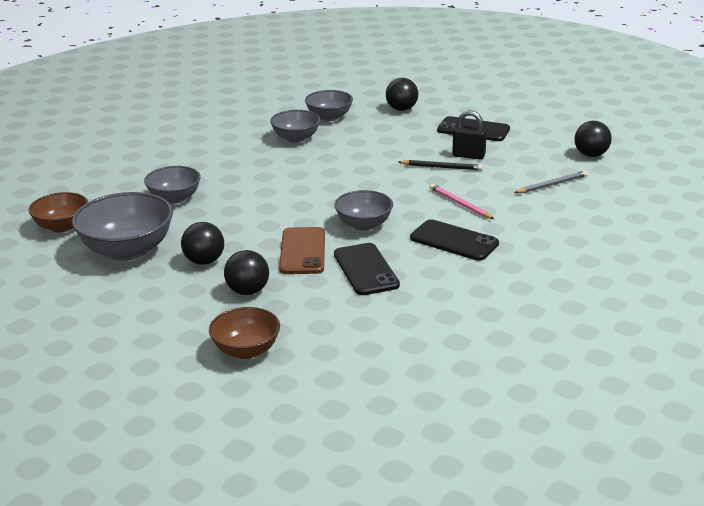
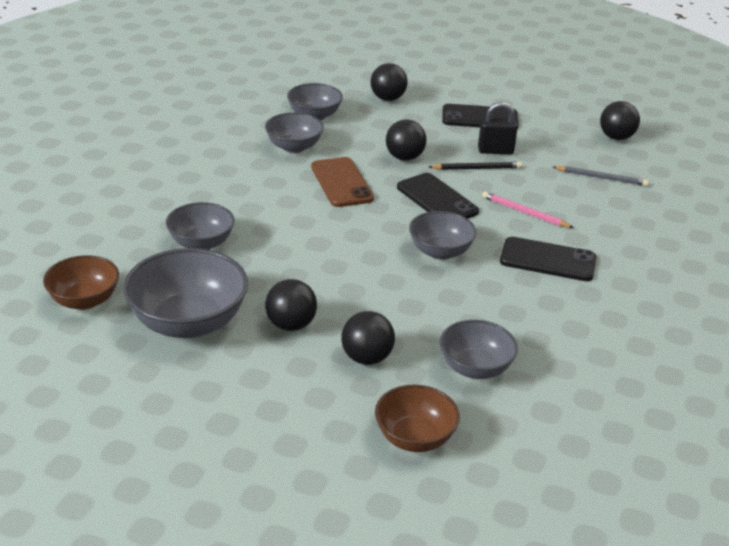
camera: 20 degrees left, 5 degrees up
(302, 251) = (395, 295): brown phone -> brown phone (341, 183)
(331, 310) = (475, 368): none -> grey bowl
(366, 270) = (479, 310): black phone -> black phone (437, 199)
(384, 154) = (404, 157): none -> black ball
(552, 185) = (601, 178): grey pencil -> grey pencil turned 60 degrees clockwise

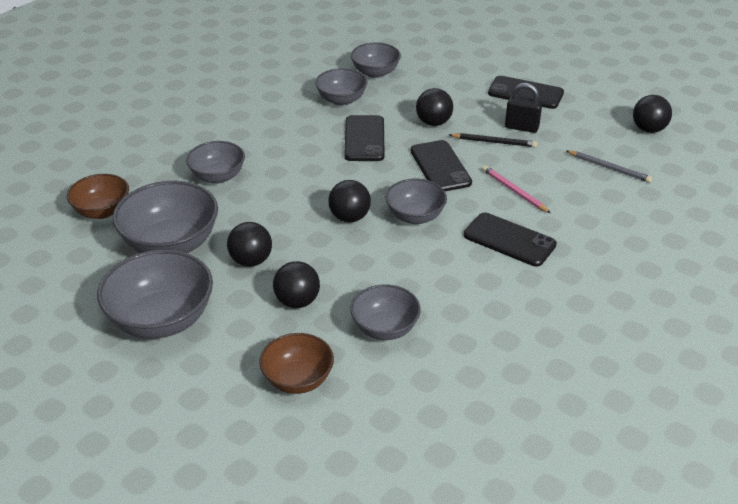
camera: 20 degrees right, 5 degrees up
(225, 405) = (161, 320): none -> grey bowl
(341, 183) = (364, 139): brown phone -> black phone
(388, 98) = (450, 64): black ball -> black ball (349, 217)

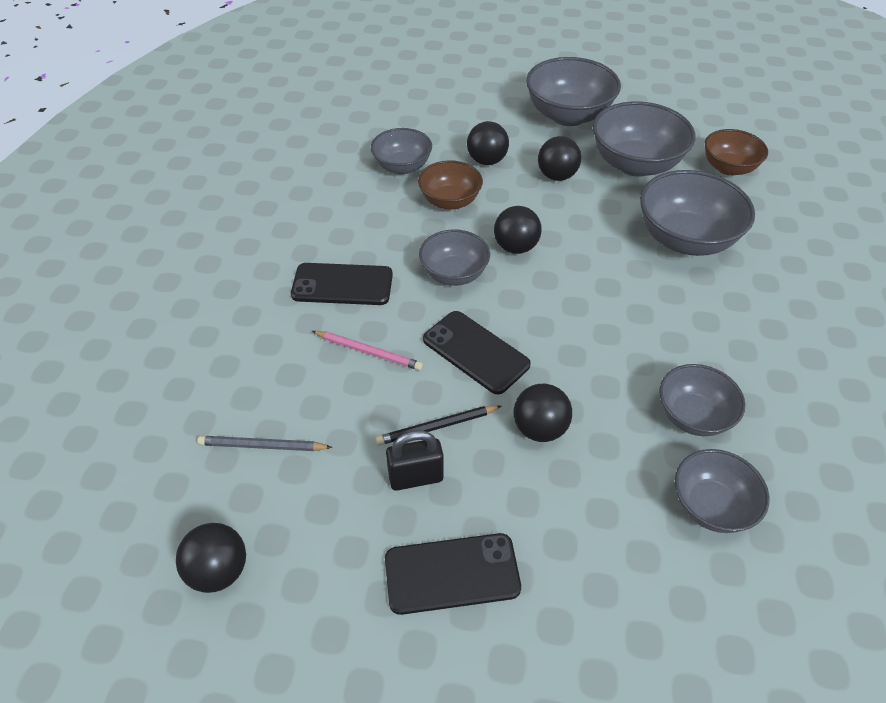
camera: 150 degrees right, 10 degrees up
(218, 176) = (685, 239): grey bowl -> grey bowl, size x1.62
(298, 379) = (436, 116): brown bowl -> brown bowl (450, 201)
(364, 139) = (597, 357): black phone -> none

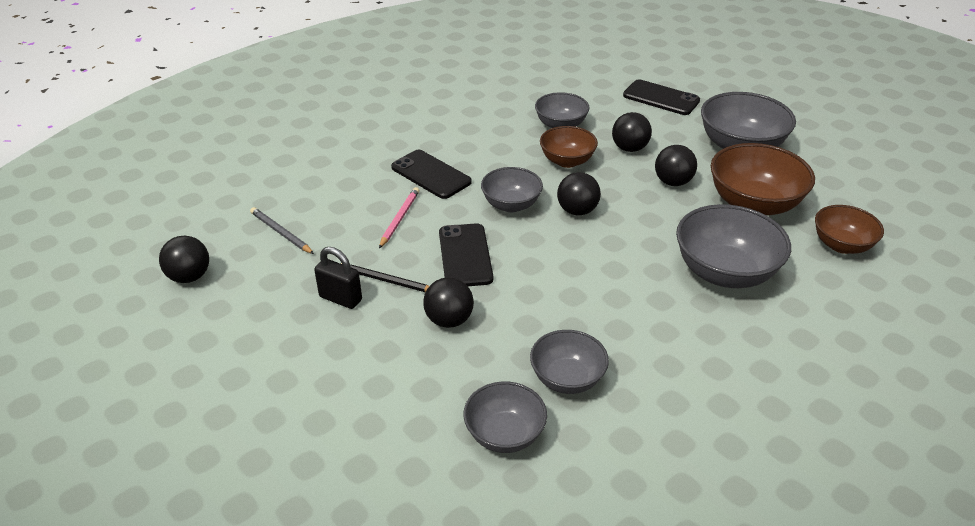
camera: 40 degrees right, 10 degrees down
(368, 351) = (399, 219): pink pencil -> pink pencil turned 135 degrees counterclockwise
(452, 573) = (297, 357): black phone -> black phone (661, 98)
(635, 164) = (753, 204): grey bowl -> brown bowl

